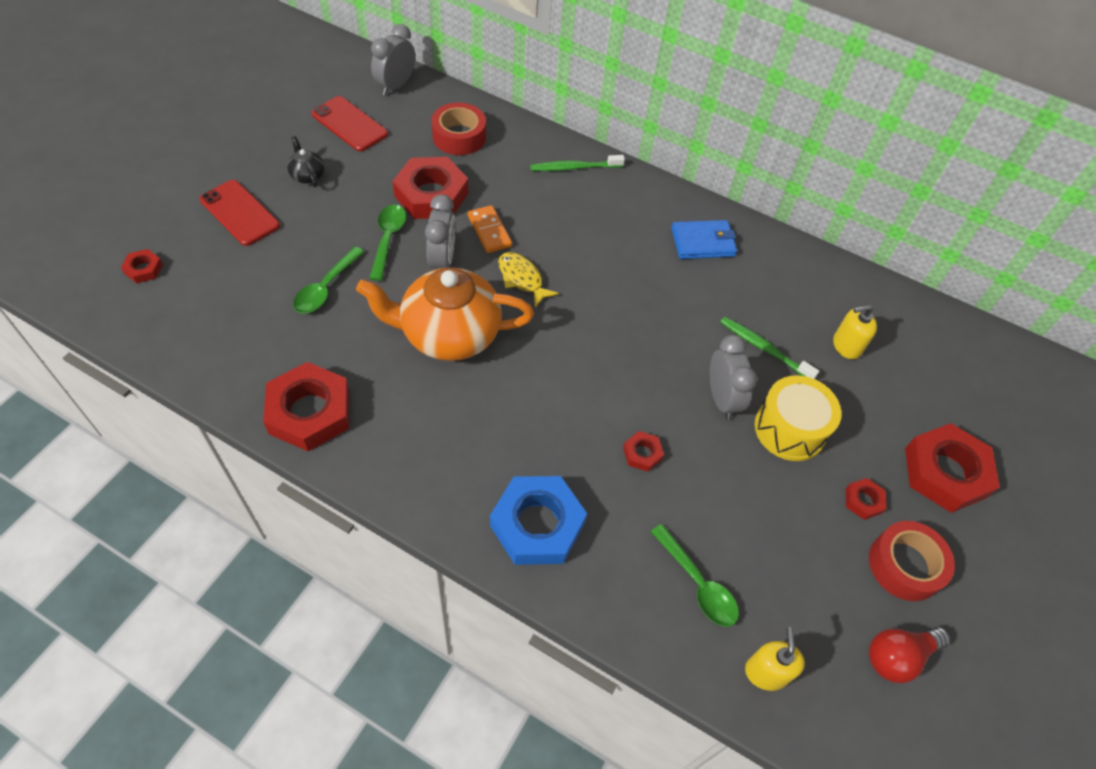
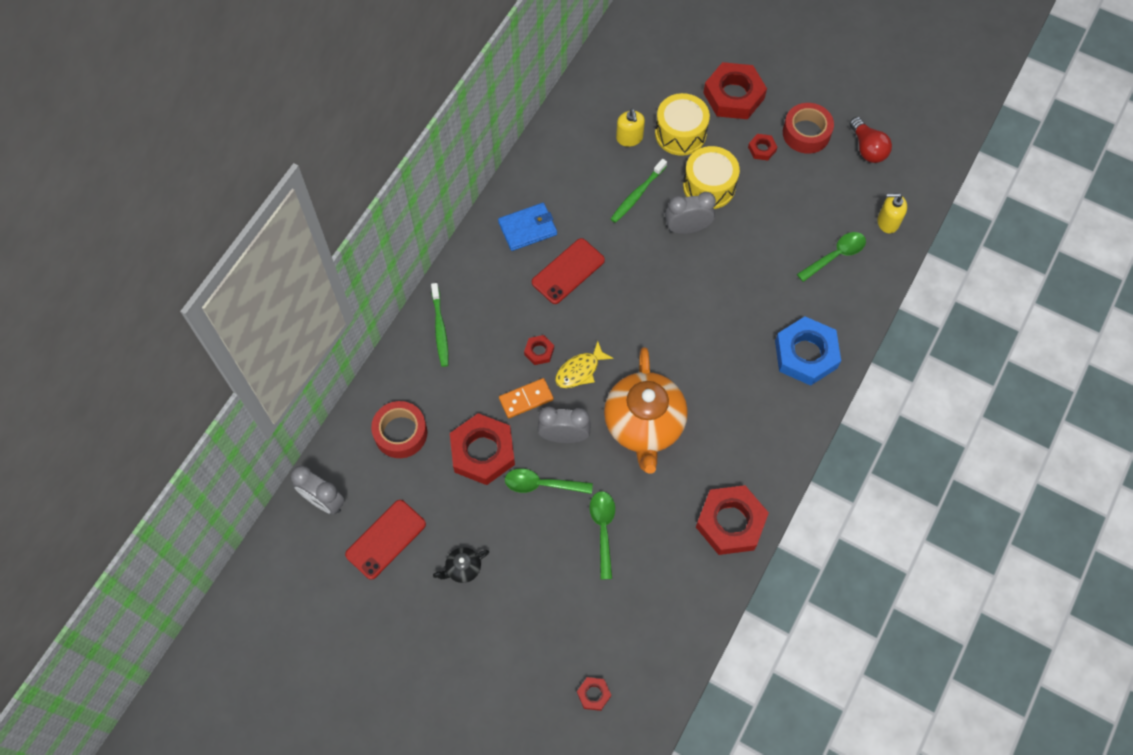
camera: 85 degrees left, 10 degrees up
(240, 213) = (517, 622): red phone -> red phone (568, 271)
(326, 288) = (603, 529): green spoon -> green spoon turned 120 degrees counterclockwise
(642, 453) = (740, 284): red nut -> red nut (539, 351)
(703, 242) = (527, 228): blue wallet -> blue wallet turned 75 degrees clockwise
(866, 402) = (680, 133): none -> yellow drum

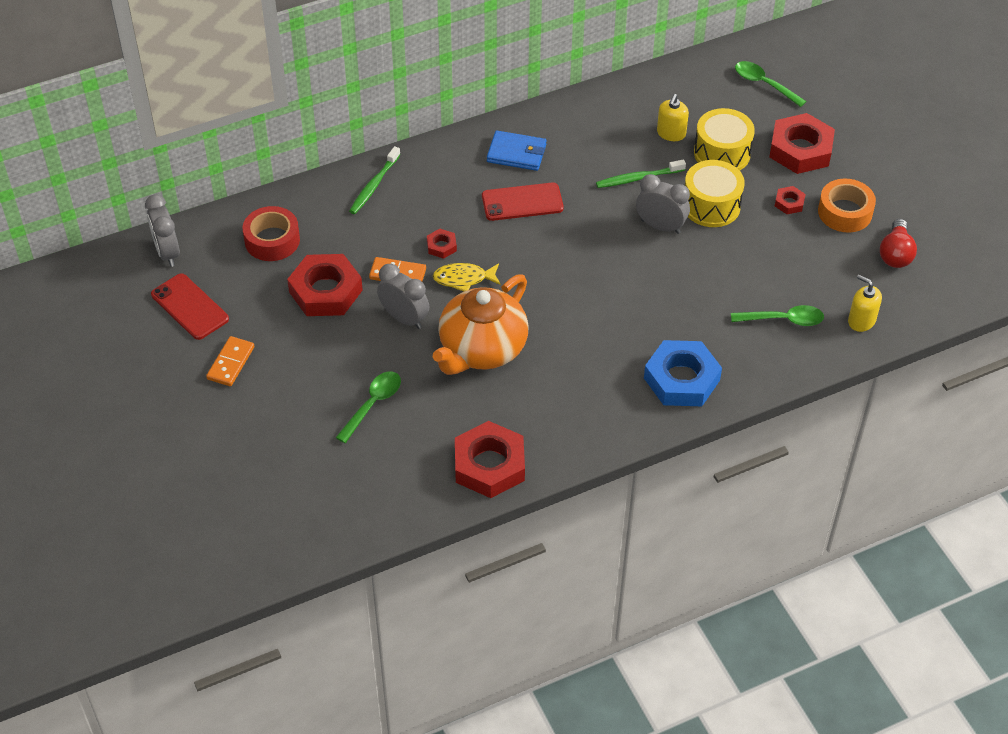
camera: 35 degrees right, 15 degrees down
(386, 539) = (190, 307): red phone -> red phone turned 60 degrees clockwise
(463, 568) = (231, 363): black teapot -> orange domino
(542, 484) = (352, 342): green spoon -> green spoon (764, 84)
(593, 694) = (250, 517): red nut -> none
(806, 133) = (845, 212): red tape -> orange tape

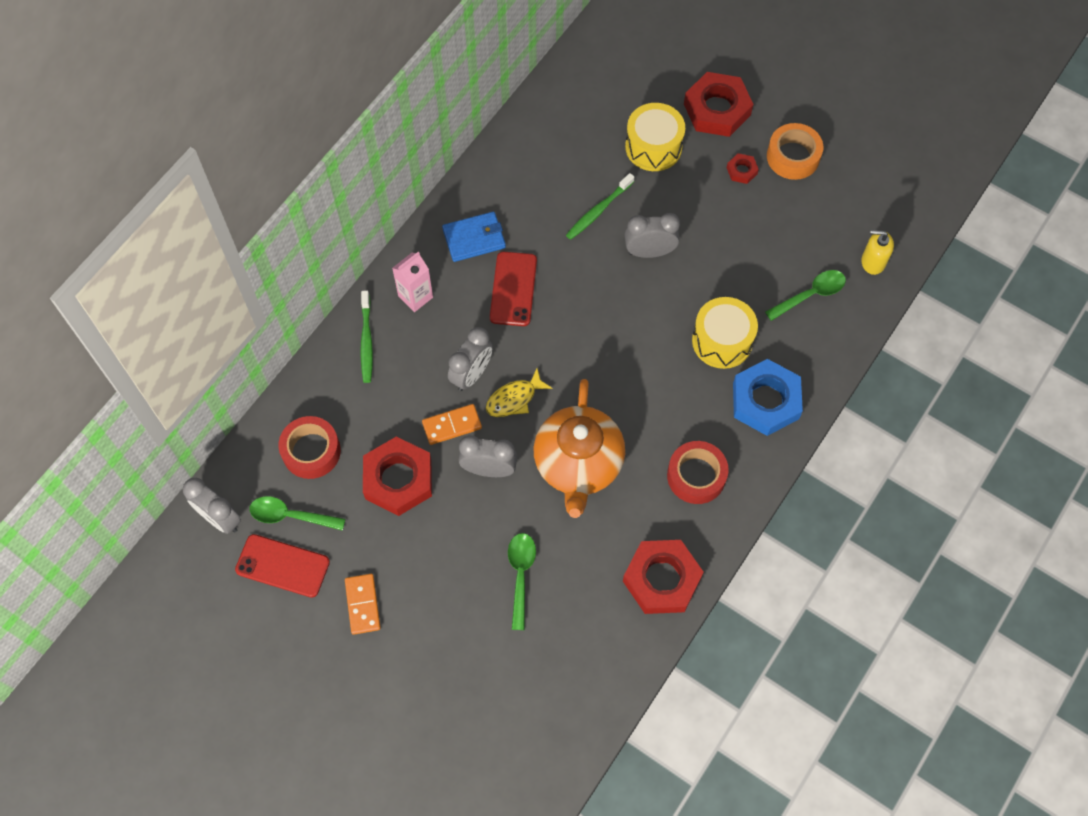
camera: 30 degrees left, 15 degrees up
(437, 172) = (415, 296): none -> pink carton
(441, 246) = (472, 374): red nut -> grey clock
(522, 202) = (513, 289): red phone -> red phone turned 45 degrees counterclockwise
(577, 405) = (696, 476): none -> red tape
(671, 133) = (596, 148): yellow soap dispenser -> none
(711, 205) = (678, 207): yellow drum -> yellow drum (722, 341)
(764, 84) = (643, 54): green spoon -> green spoon (291, 516)
(895, 254) = (859, 179): red light bulb -> none

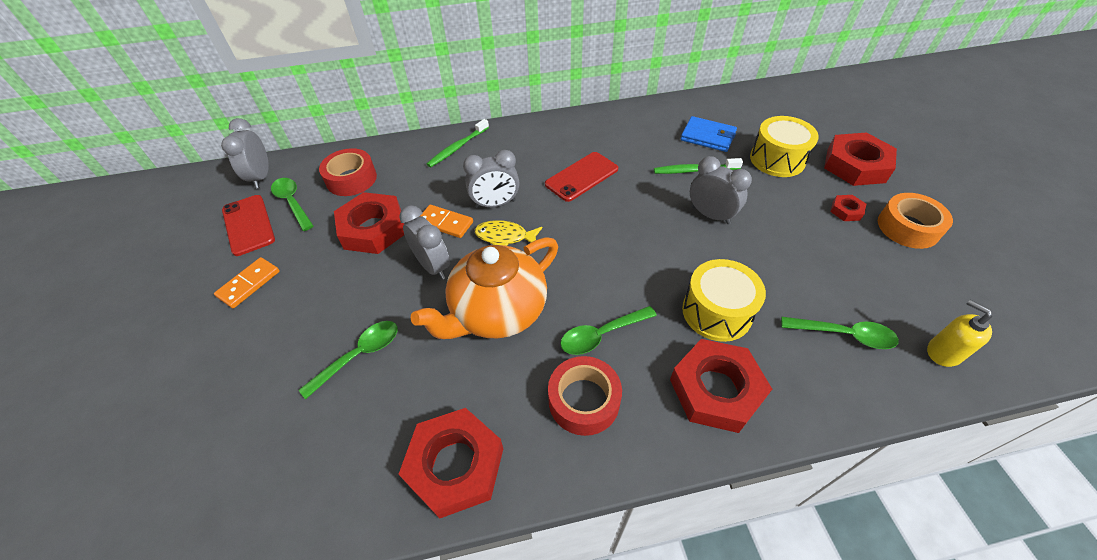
camera: 45 degrees right, 15 degrees down
(415, 296) = (514, 144): pink carton -> none
(474, 238) = (588, 138): blue wallet -> blue wallet (708, 136)
(664, 421) = (601, 335): none -> green spoon
(765, 401) = (716, 389): blue nut -> red nut

